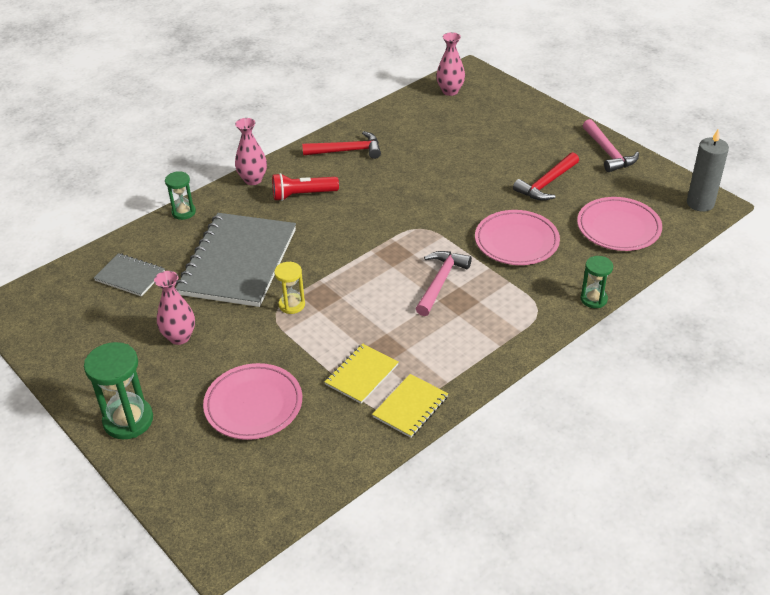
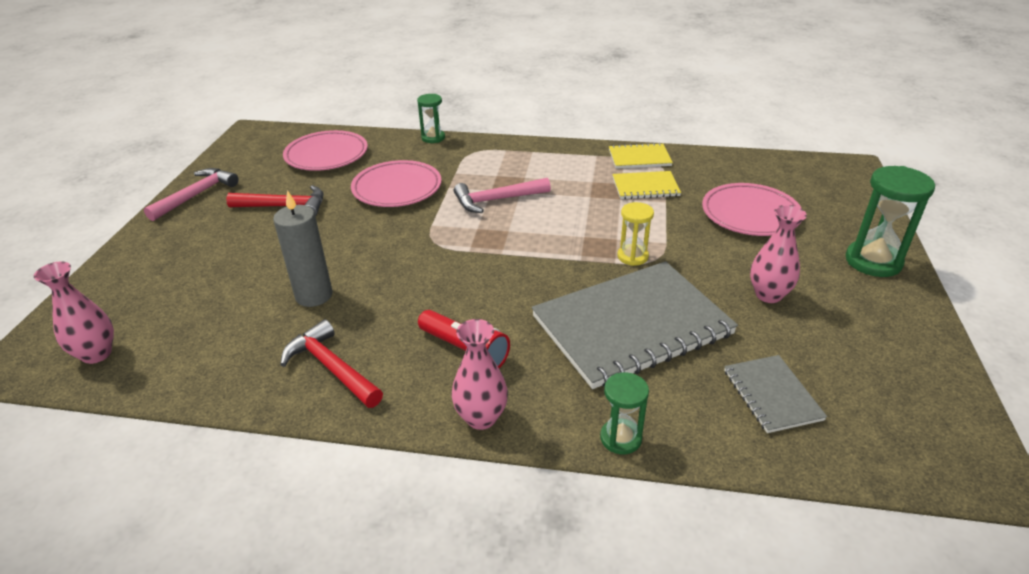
camera: 130 degrees left, 5 degrees down
(700, 203) = (255, 136): grey candle -> grey candle (314, 295)

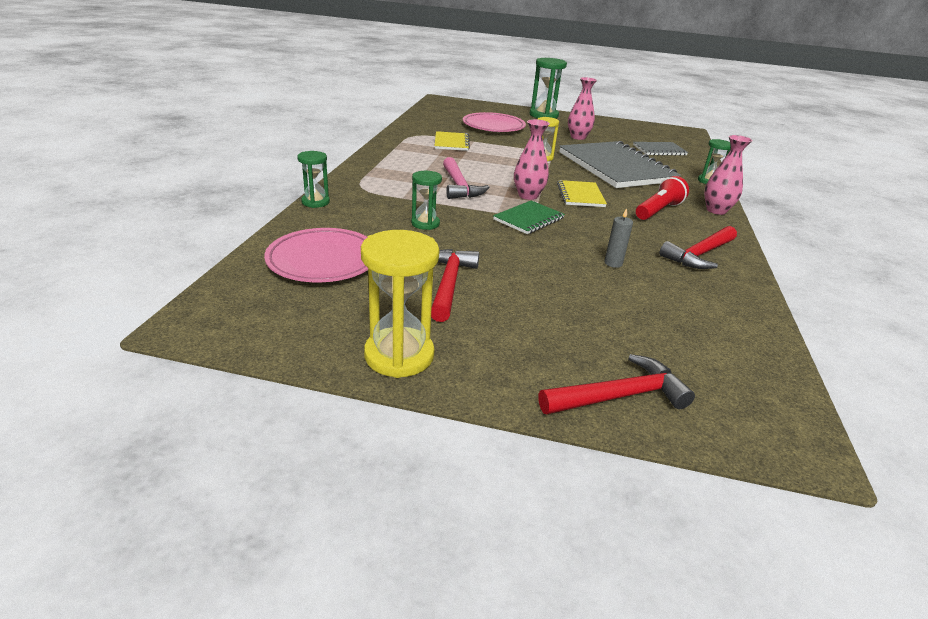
camera: 90 degrees left, 5 degrees down
(96, 354) = (749, 381): pink vase -> pink vase (528, 196)
(115, 281) = (619, 396): none -> red hammer
(196, 195) = (399, 355): pink hammer -> yellow hourglass
(314, 295) = (613, 263): grey candle -> grey candle, size x0.52
(397, 188) = (425, 223): pink plate -> green hourglass
(417, 244) = (528, 219): none -> green notebook
(639, 158) = (405, 138): yellow notebook -> yellow notebook (580, 195)

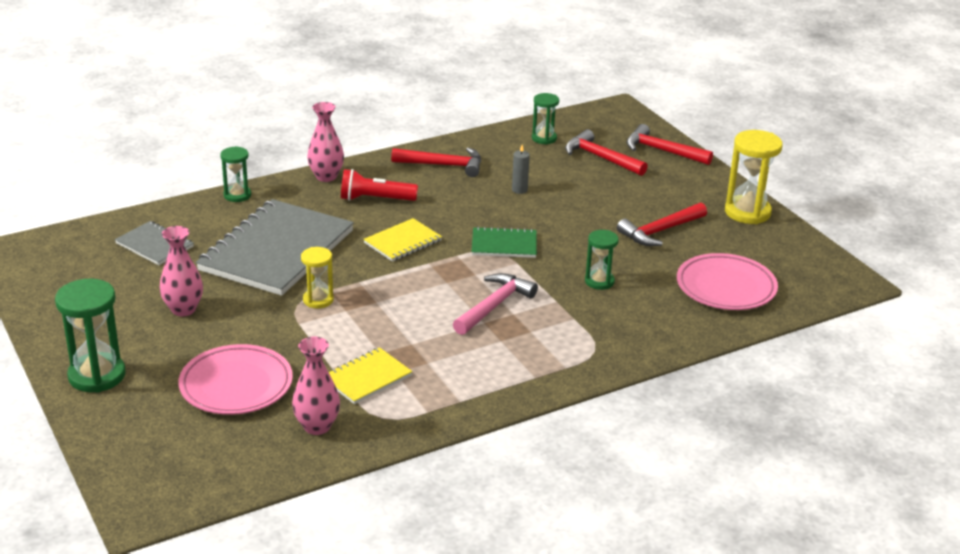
camera: 130 degrees left, 0 degrees up
(315, 202) = (665, 351): green hourglass -> green hourglass (544, 138)
(528, 196) = (452, 264): pink vase -> pink vase (317, 426)
(641, 339) = (600, 158): none -> red hammer

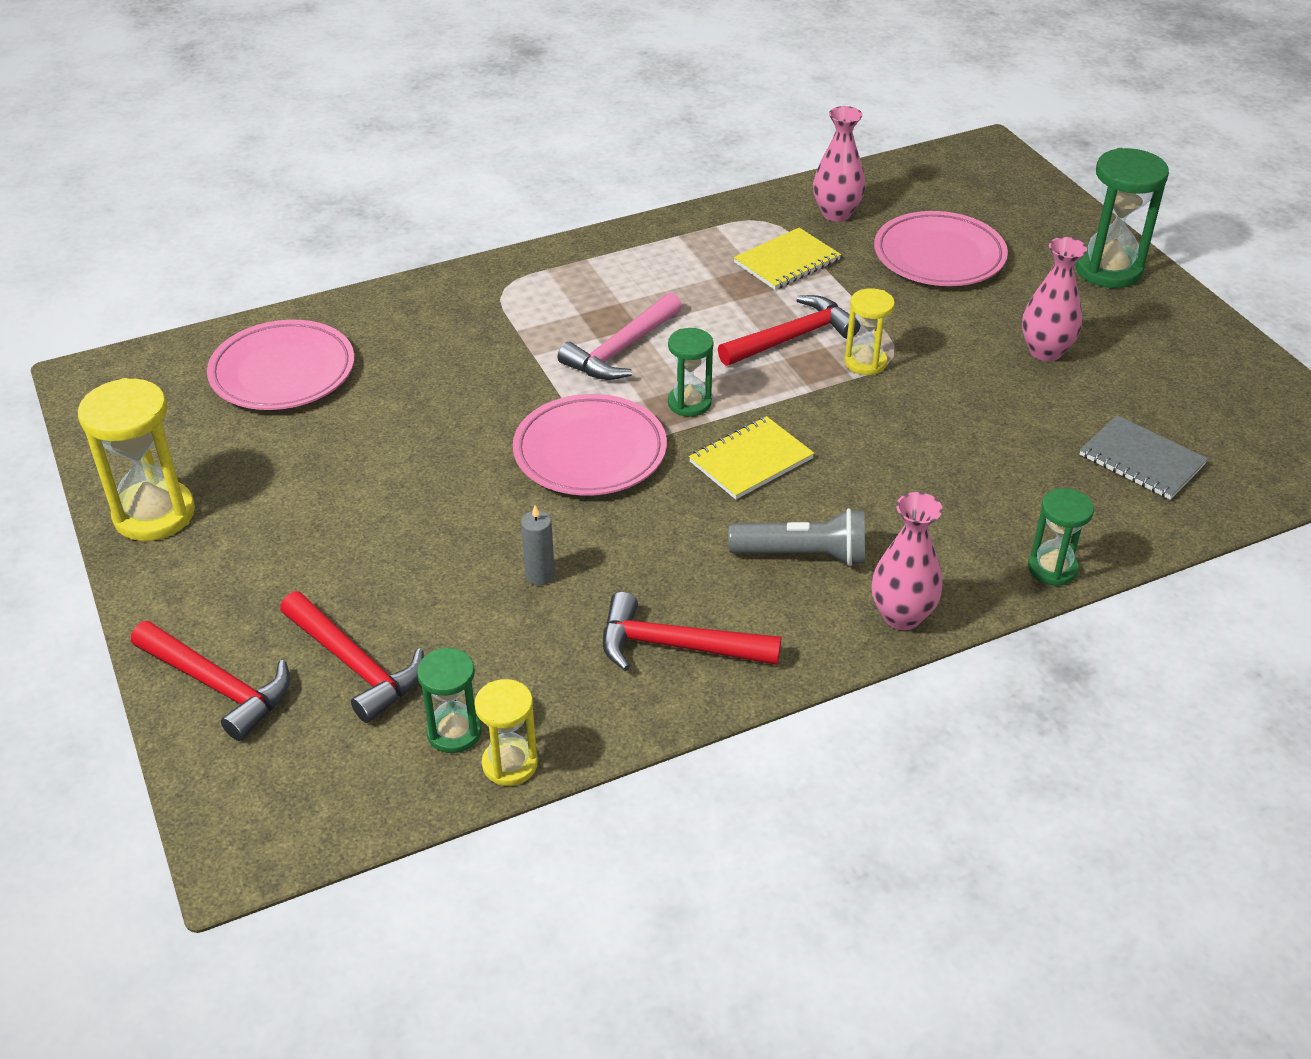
camera: 175 degrees left, 10 degrees up
(277, 251) = (946, 446): grey notebook -> none
(375, 199) = (803, 555): red flashlight -> grey flashlight
(504, 245) = (590, 452): green notebook -> pink plate
(515, 130) = (510, 764): none -> yellow hourglass
(599, 281) = (462, 384): green hourglass -> green hourglass (689, 403)
(660, 231) = (328, 475): red hammer -> red hammer (792, 337)

